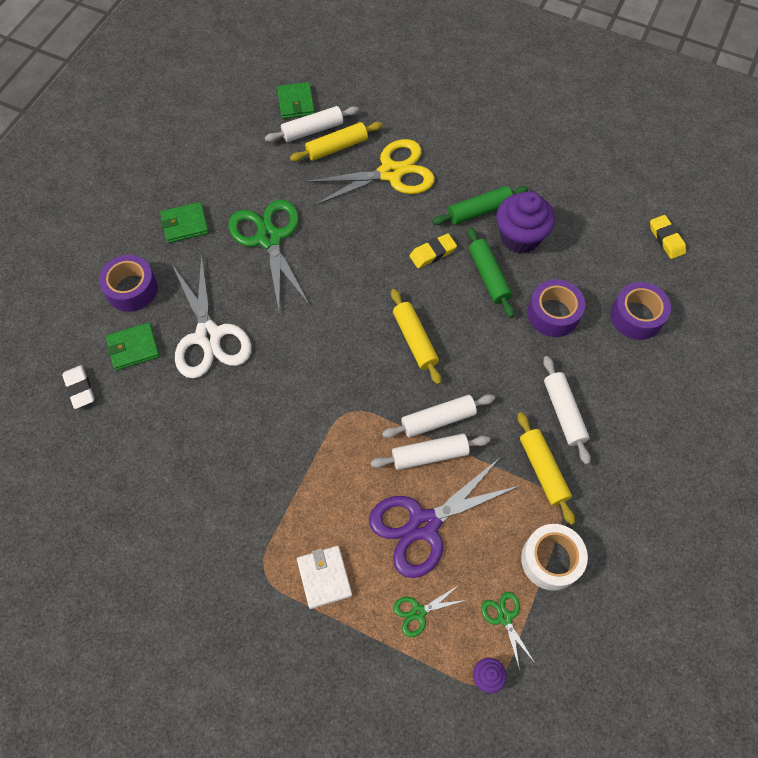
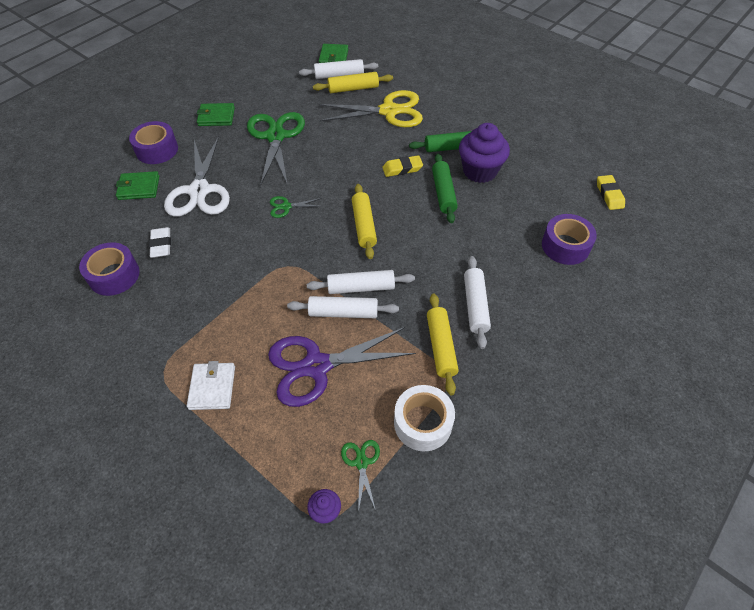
camera: 15 degrees right, 10 degrees down
(80, 388) = (85, 206): white eraser -> white eraser (161, 245)
(418, 612) = (283, 437): green scissors -> green scissors (286, 207)
(553, 314) = (490, 230): purple tape -> purple tape (114, 275)

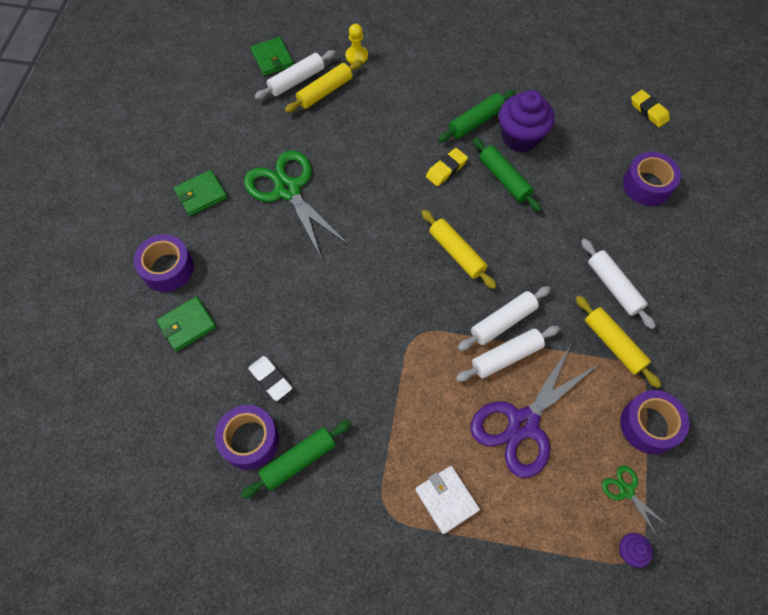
camera: 30 degrees left, 10 degrees up
(133, 305) = (298, 460): none -> green rolling pin
(199, 191) = (258, 295): white scissors -> none
(286, 207) = (365, 269): green scissors -> none
(389, 111) = (383, 104): yellow scissors -> none
(395, 76) = (356, 56): none -> yellow pawn
(423, 423) = (649, 425): white tape -> purple tape

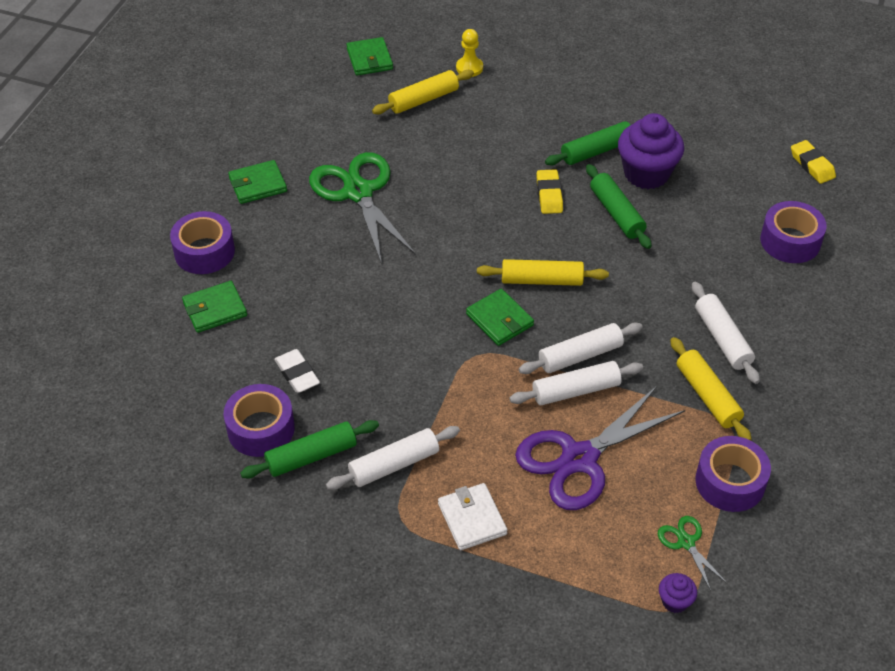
camera: 10 degrees right, 15 degrees down
(296, 81) = (393, 85): white rolling pin -> white rolling pin (394, 465)
(430, 297) = (499, 320): none -> green wallet
(446, 169) = (549, 195): yellow eraser -> yellow eraser turned 60 degrees counterclockwise
(457, 253) = (542, 280): yellow rolling pin -> yellow rolling pin turned 60 degrees counterclockwise

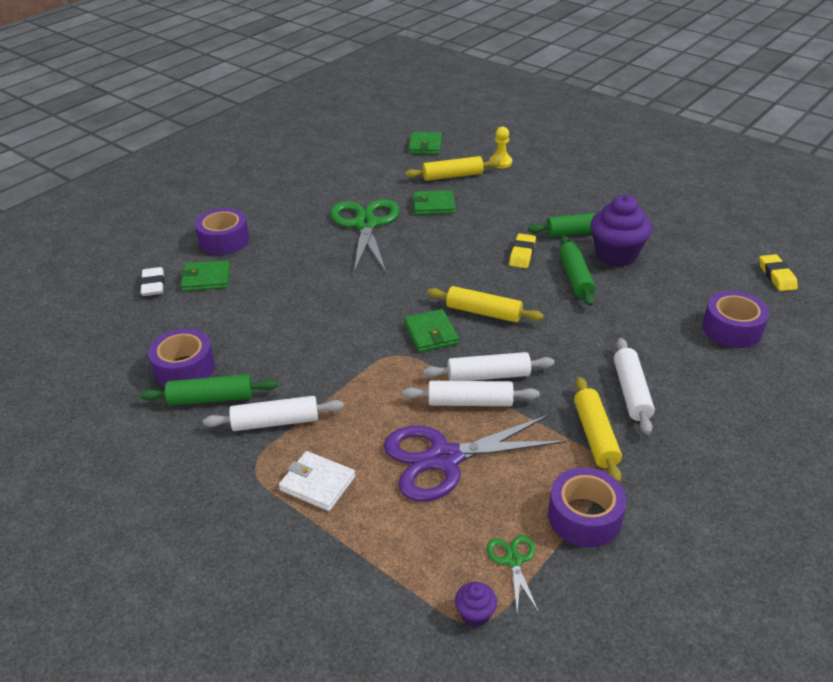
camera: 20 degrees right, 10 degrees down
(258, 185) = (292, 206): green wallet -> green wallet (433, 205)
(297, 374) = (239, 336): white eraser -> white eraser (153, 285)
(472, 519) = (317, 483): white wallet -> white wallet turned 60 degrees counterclockwise

